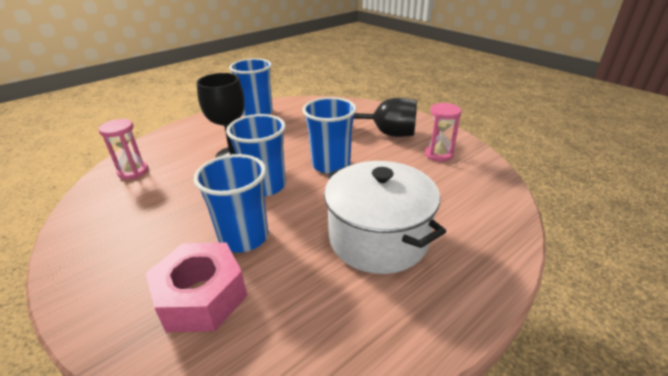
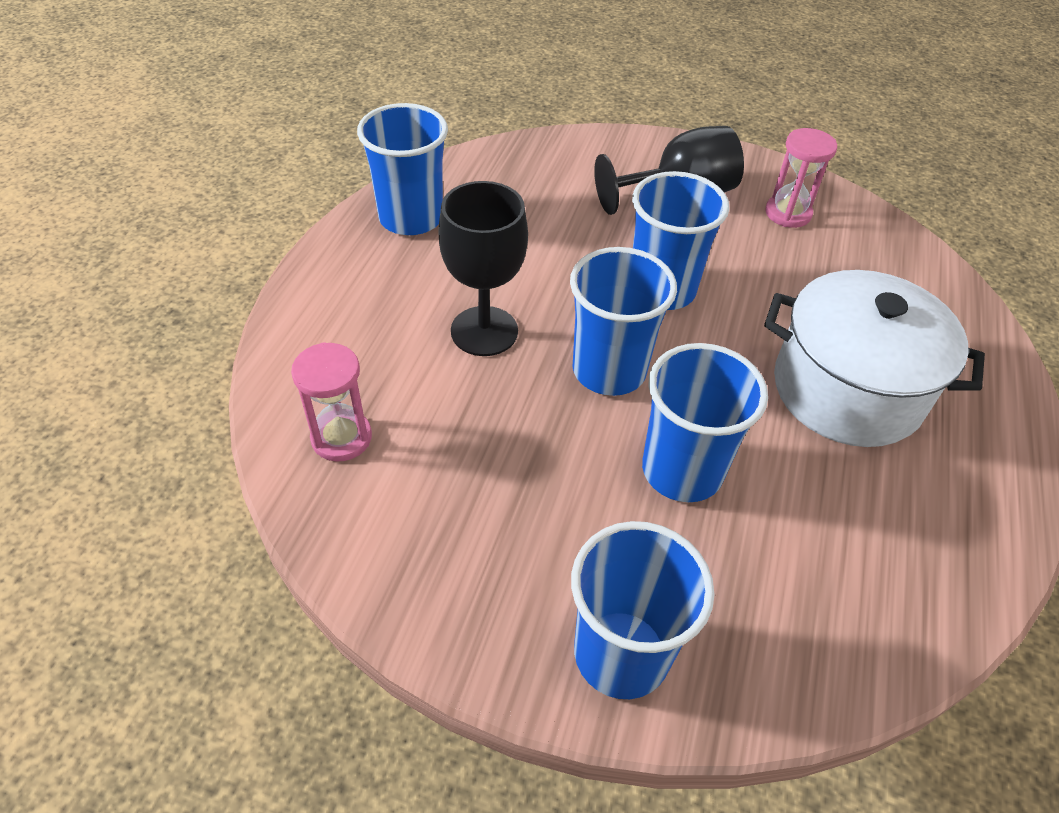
camera: 35 degrees left, 15 degrees up
(112, 299) = (621, 654): none -> blue cup
(201, 296) = (732, 582): pink nut -> none

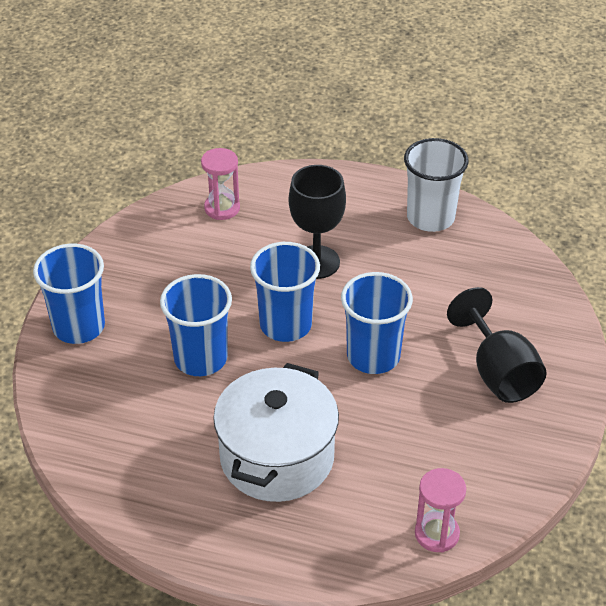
camera: 90 degrees right, 5 degrees down
(411, 218) = (430, 217): blue cup -> white cup
(788, 213) = (489, 447): pink hourglass -> pink hourglass (437, 534)

